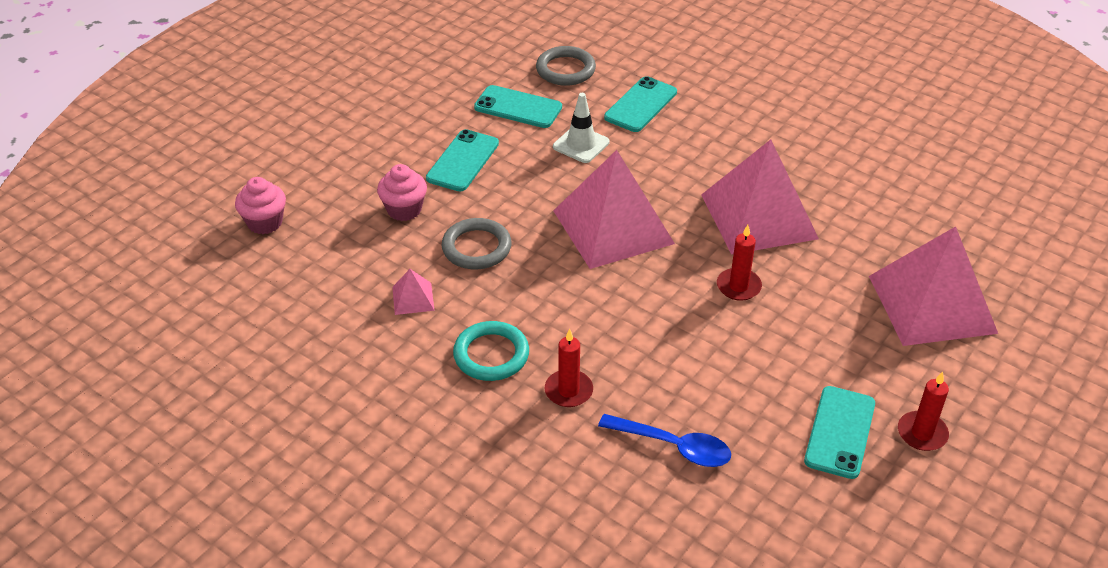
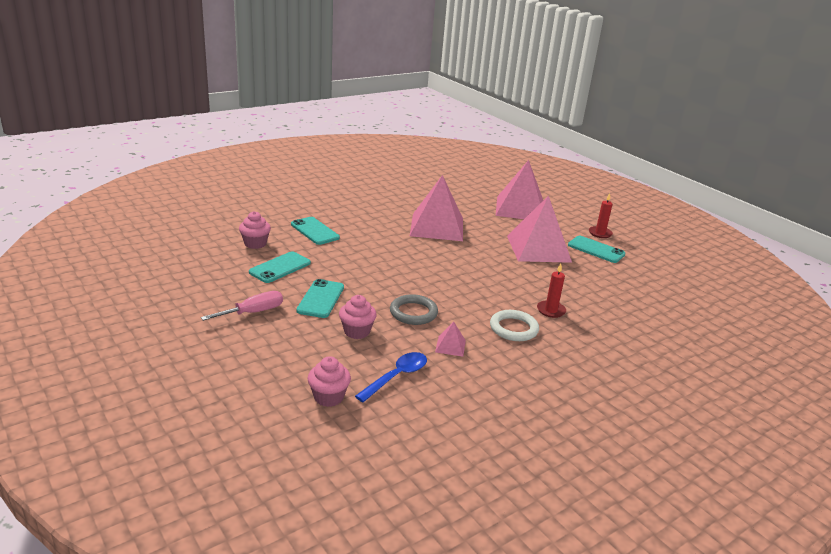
camera: 75 degrees left, 15 degrees down
(402, 120) = (253, 312): none -> pink screwdriver
(463, 161) = (320, 299): turquoise phone -> turquoise phone turned 60 degrees clockwise
(491, 355) = (513, 328): turquoise ring -> white ring
(565, 70) = (255, 243): grey ring -> pink cupcake
(581, 144) = (337, 257): white traffic cone -> none
(613, 227) = (421, 266): pink pyramid -> pink pyramid (538, 248)
(674, 446) = (598, 291): blue spoon -> blue spoon (397, 376)
(738, 286) = (488, 245): red candle -> none

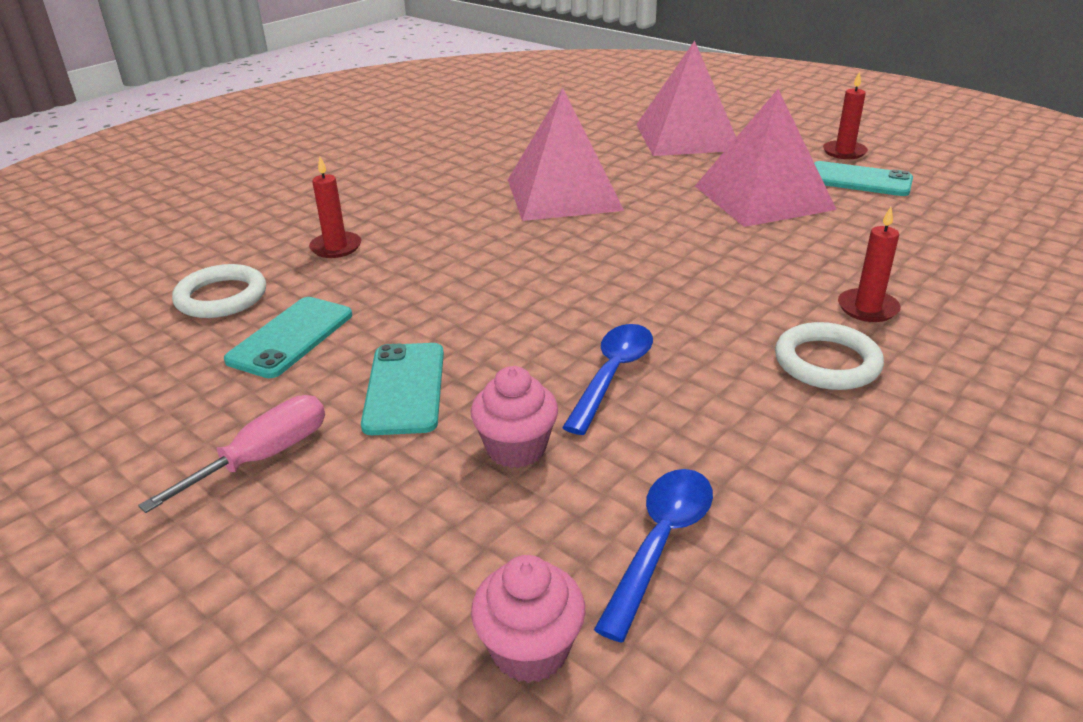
camera: 10 degrees left, 5 degrees up
(255, 243) = (221, 297): pink cupcake -> white ring
(314, 231) = (336, 247): turquoise phone -> red candle
(413, 313) = (612, 374): grey ring -> blue spoon
(450, 346) = (730, 433): pink pyramid -> none

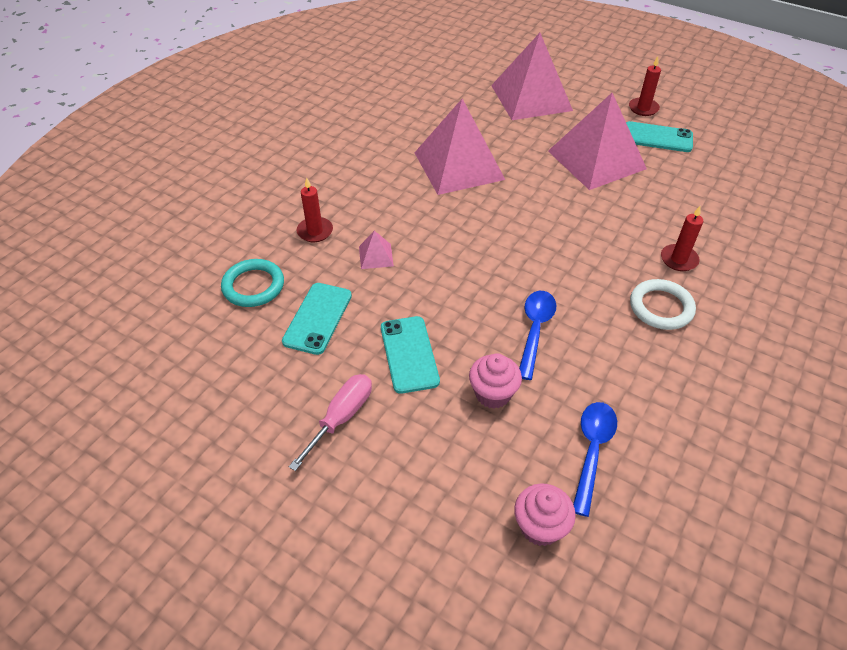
camera: 10 degrees left, 15 degrees up
(221, 297) = (253, 286): white ring -> turquoise ring
(407, 277) = (376, 256): none -> pink pyramid

